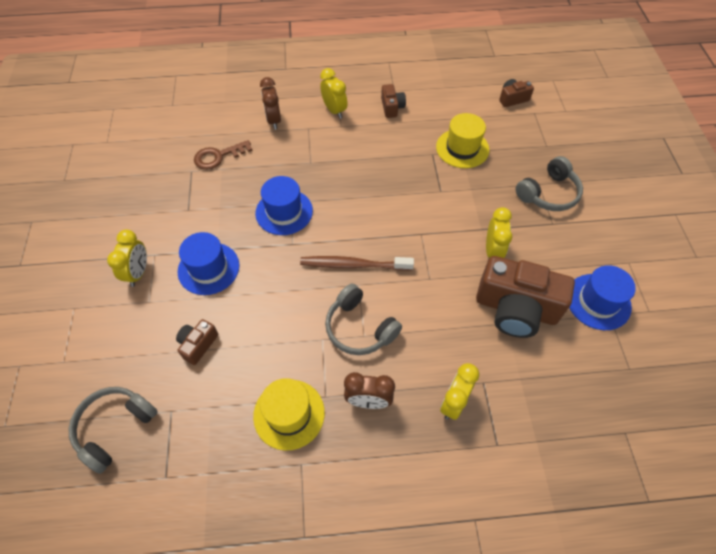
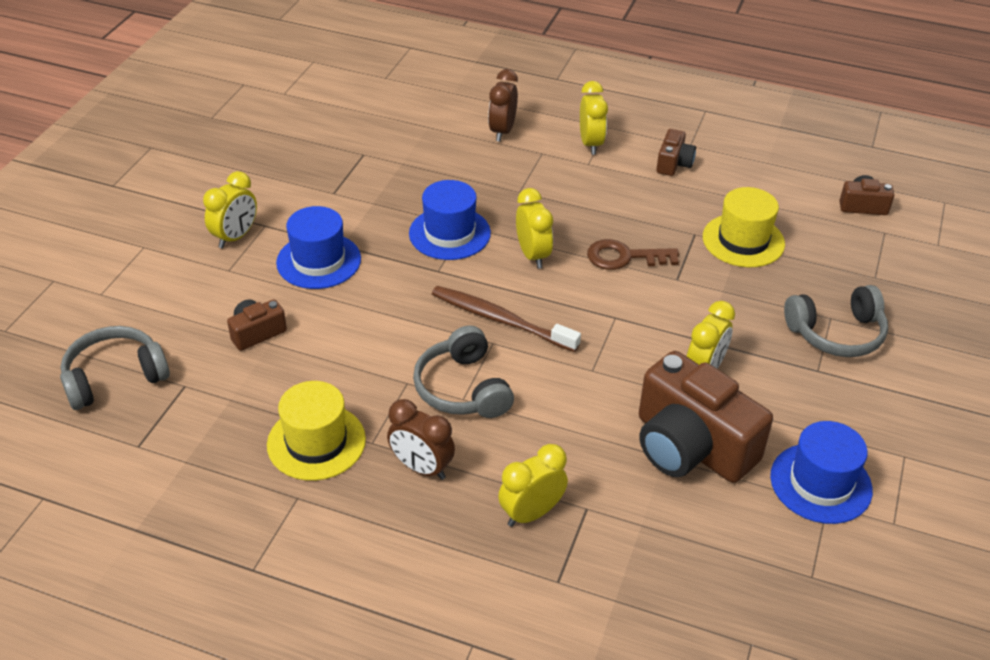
camera: 25 degrees right, 15 degrees down
(218, 156) = (406, 149): brown key -> brown key (624, 257)
(346, 208) = (533, 255): none -> yellow clock

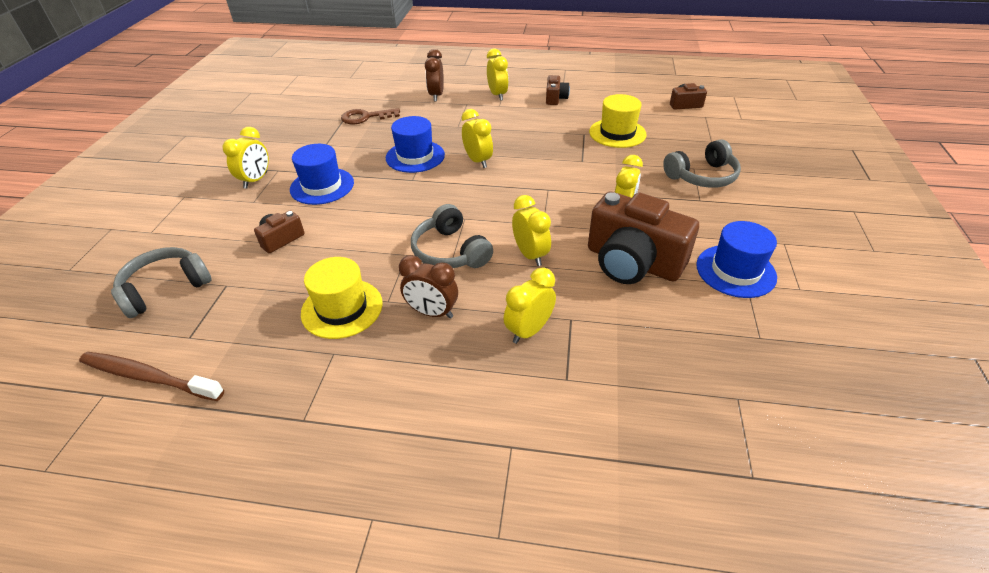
camera: 10 degrees left, 0 degrees up
(501, 320) = (467, 203): brown toothbrush -> brown toothbrush (149, 377)
(562, 411) = (530, 255): none -> yellow clock
(624, 257) = (541, 153): brown key -> brown key (365, 117)

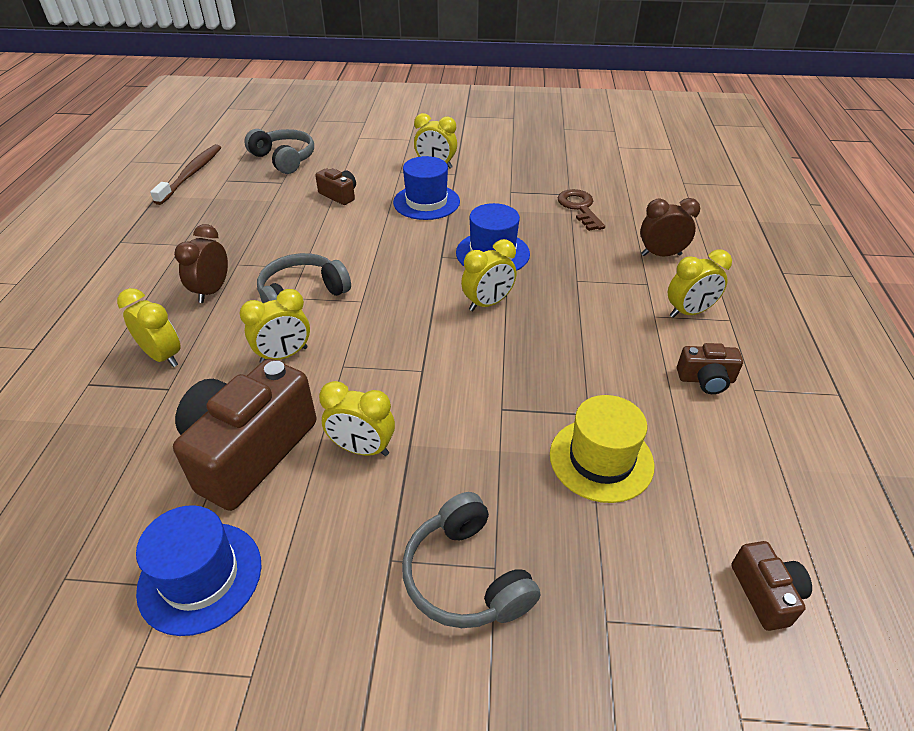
camera: 85 degrees right, 0 degrees up
(342, 308) = (235, 241): yellow hat -> none

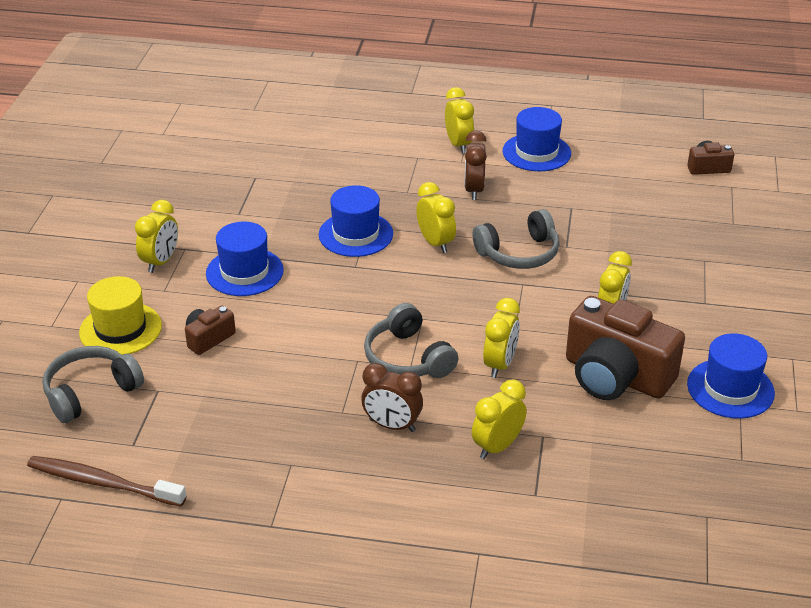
camera: 85 degrees left, 5 degrees down
(284, 355) = (500, 364): yellow clock -> yellow clock turned 45 degrees clockwise
(466, 576) = (712, 272): grey headphones -> grey headphones (519, 253)
(579, 208) = (285, 174): brown key -> none
(601, 459) = (614, 208): yellow hat -> yellow hat (120, 329)
(661, 255) = (376, 143): brown clock -> brown clock (474, 190)
(706, 380) = (536, 152): brown camera -> blue hat

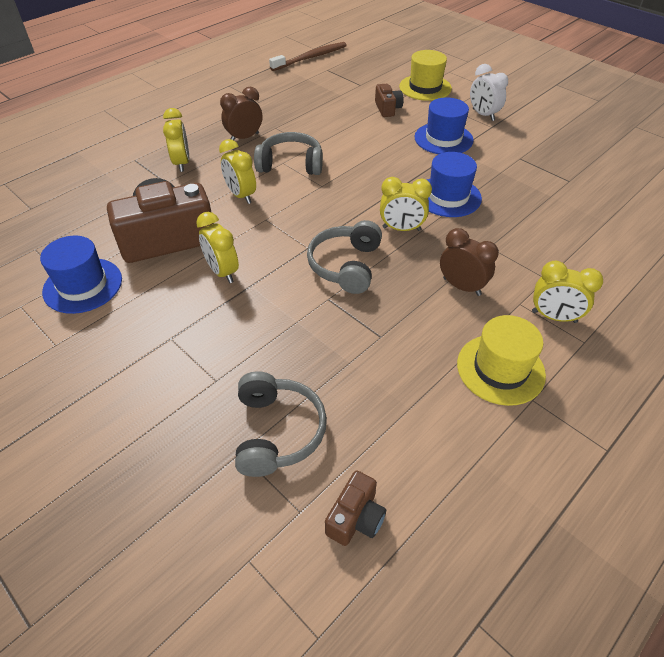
camera: 125 degrees right, 10 degrees up
(91, 392) = (379, 69): grey headphones -> grey headphones (277, 431)
(160, 262) = (483, 115): yellow clock -> white clock
(536, 152) = (500, 369): blue hat -> yellow hat

